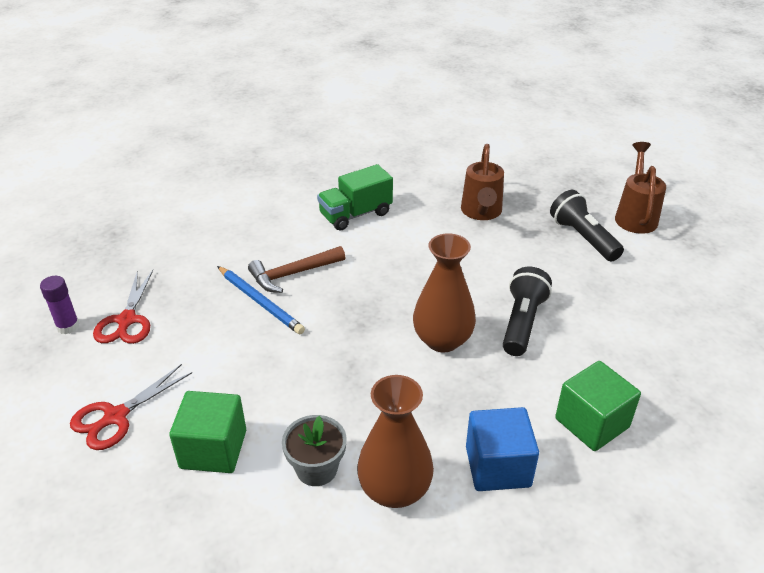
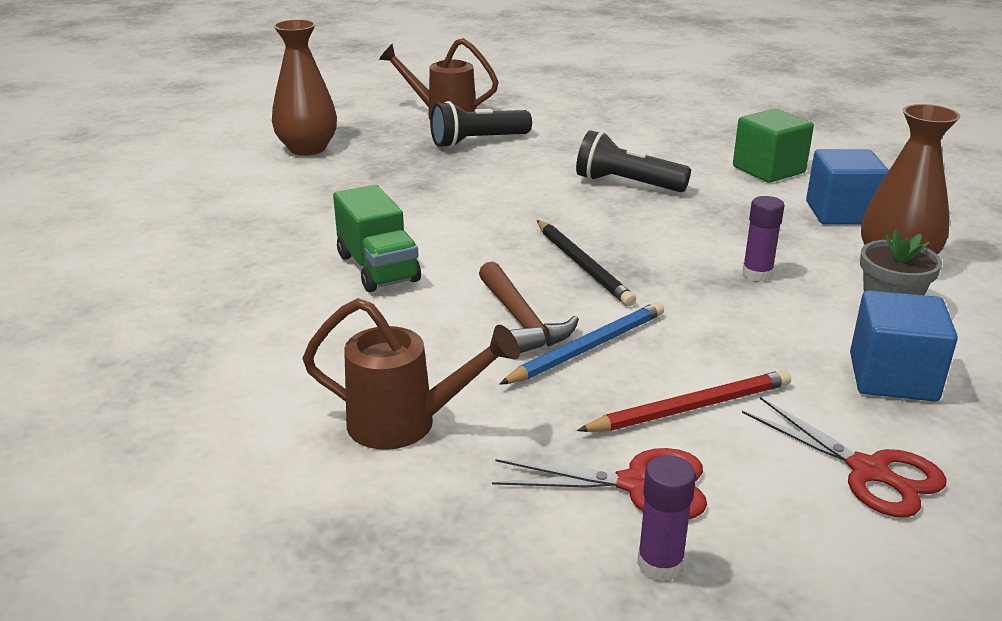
camera: 85 degrees left, 10 degrees down
(191, 343) = (690, 407): none -> red pencil
(213, 449) = (892, 377): green cube -> blue cube
(364, 391) = (757, 274): none -> purple glue stick
(369, 299) = (583, 265): none -> black pencil
(442, 340) = (660, 226): brown vase -> brown vase (307, 149)
(481, 213) = (408, 186): brown watering can -> brown watering can (407, 424)

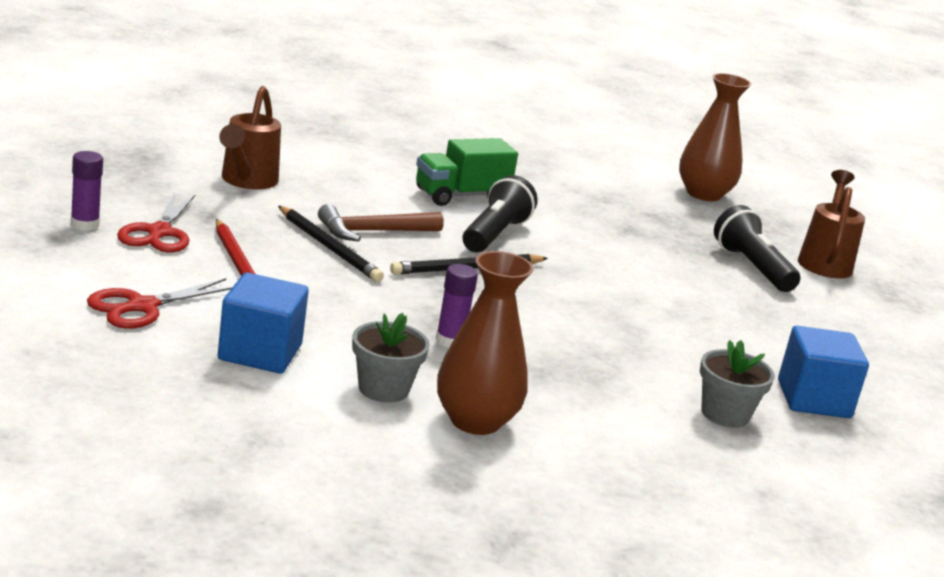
camera: 85 degrees right, 5 degrees down
(587, 348) = (329, 247): blue pencil -> black pencil
(627, 184) = (657, 322): black flashlight -> black flashlight (494, 235)
(768, 170) = (725, 414): green cube -> grey flower pot
(841, 213) = (602, 426): blue cube -> blue cube (813, 399)

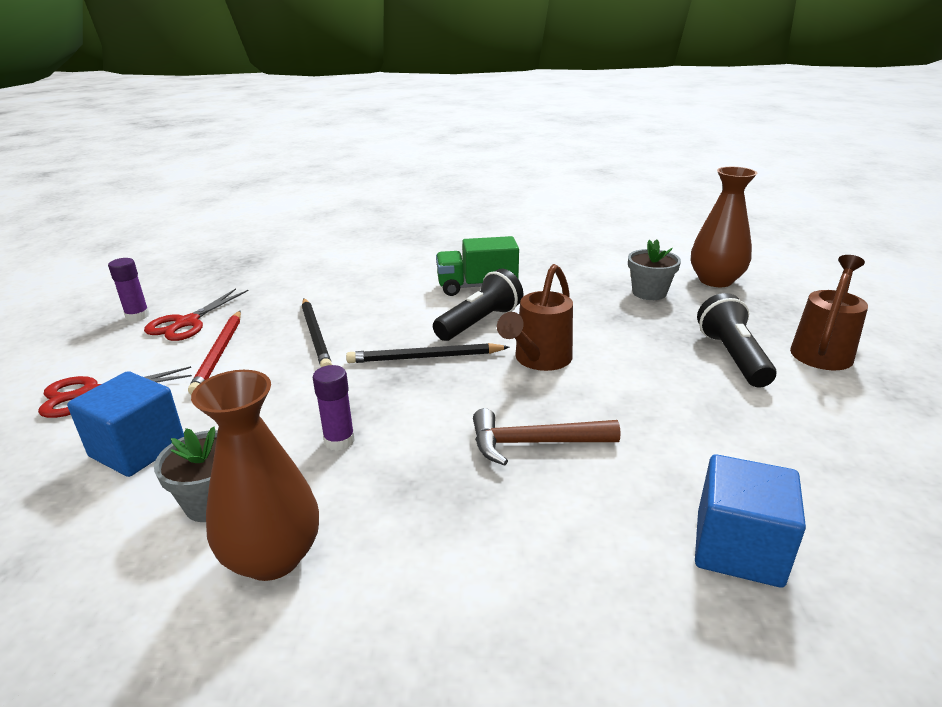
camera: 25 degrees right, 5 degrees up
(246, 182) = (304, 278): brown watering can -> brown watering can (538, 361)
(373, 232) = (369, 320): brown hammer -> brown hammer (534, 443)
(725, 414) = (599, 567): grey flower pot -> grey flower pot (649, 293)

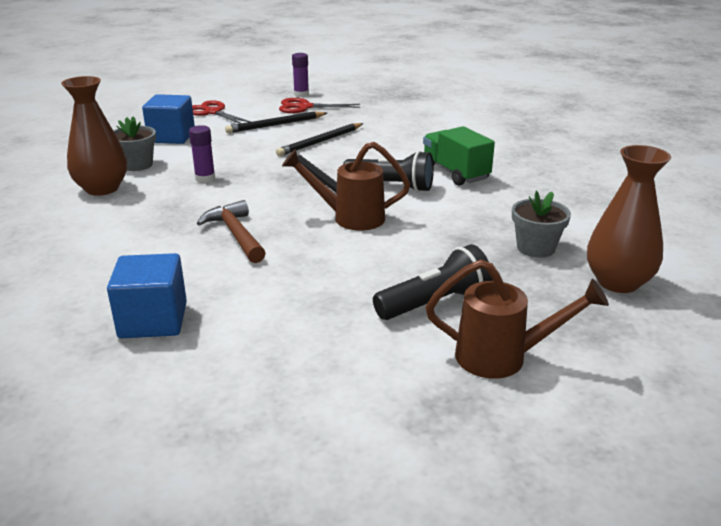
camera: 65 degrees right, 0 degrees up
(219, 353) = (276, 125): red pencil -> black pencil

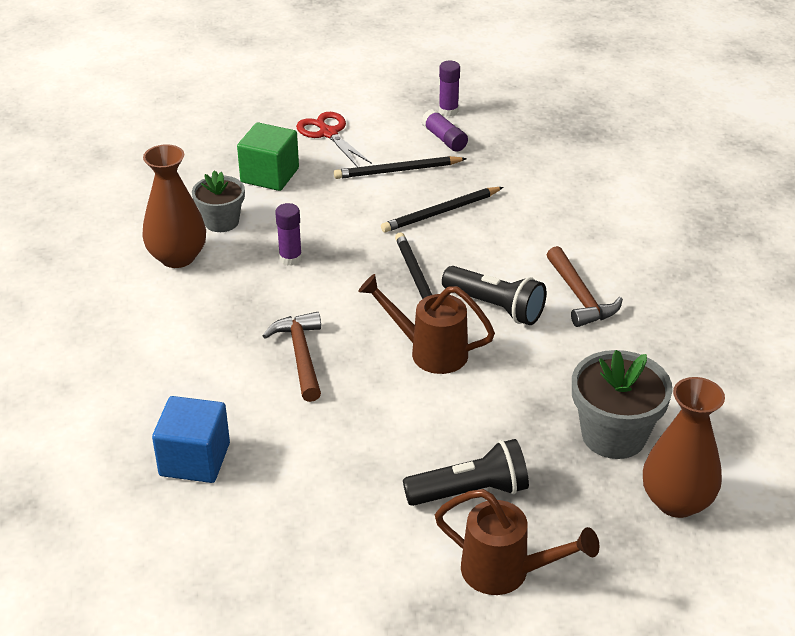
camera: 15 degrees right, 10 degrees up
(172, 137) = (270, 175): blue cube -> green cube
(305, 107) = (444, 139): red scissors -> purple glue stick
(455, 173) = (580, 296): green truck -> brown hammer
(535, 248) = (613, 435): grey flower pot -> grey flower pot, size x1.54

